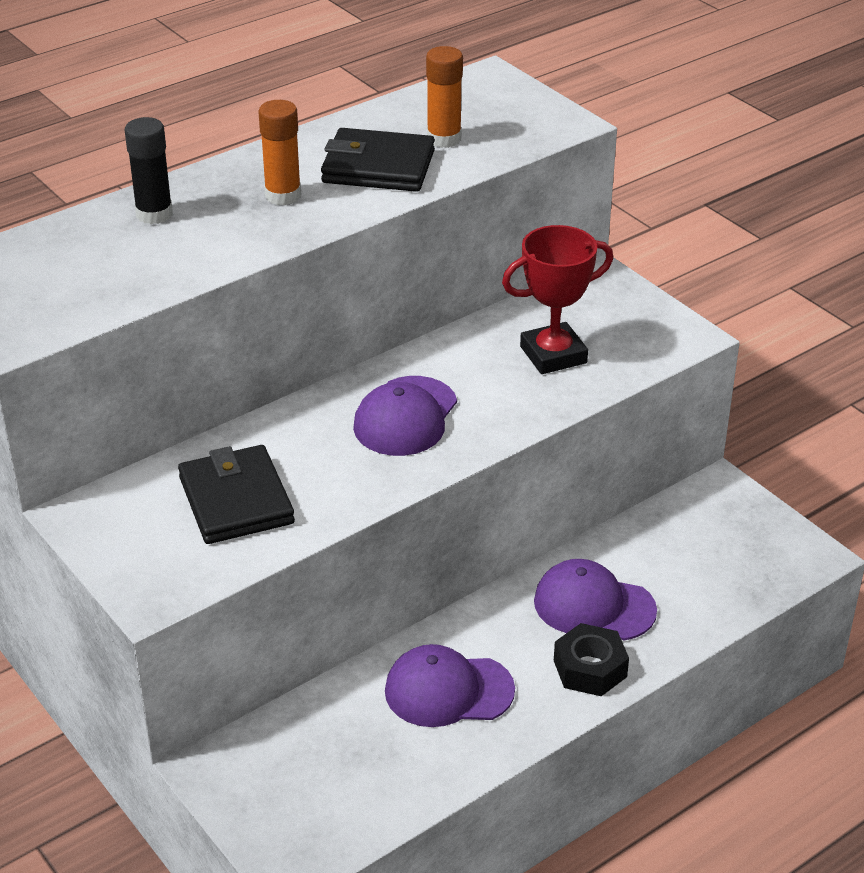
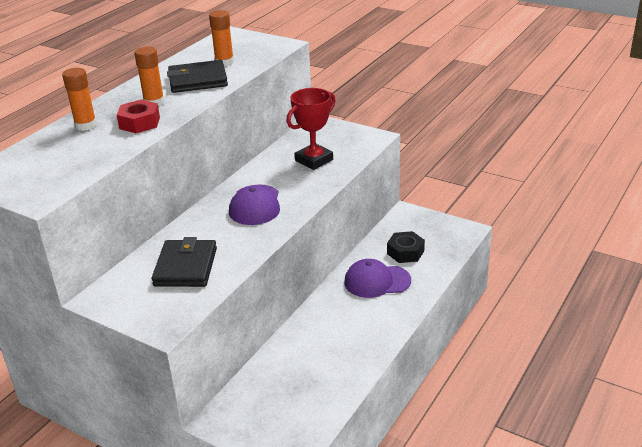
camera: 20 degrees left, 5 degrees down
(154, 214) = (86, 125): black glue stick -> orange glue stick
(236, 500) = (185, 267): black wallet -> black wallet turned 45 degrees clockwise
(238, 232) = (139, 123): none -> red nut
(448, 690) = (326, 342): purple cap -> none
(590, 668) = (392, 310): black nut -> black nut (405, 252)

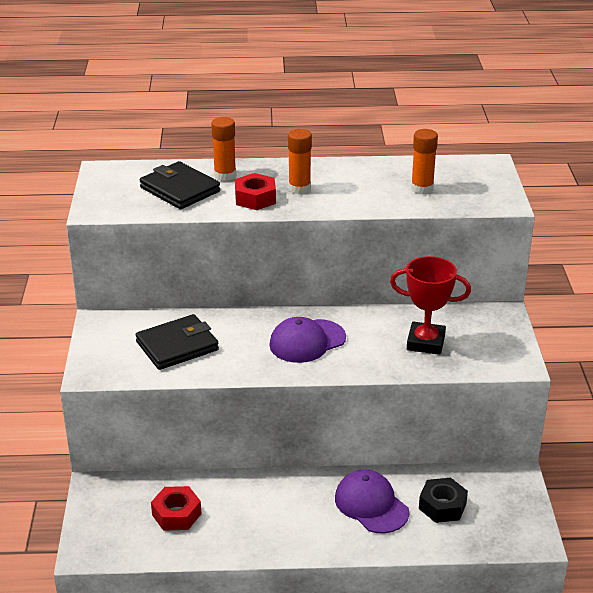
camera: 55 degrees right, 0 degrees up
(198, 80) = (367, 191): black wallet -> black wallet (180, 189)
(297, 382) = (176, 514): none -> red nut

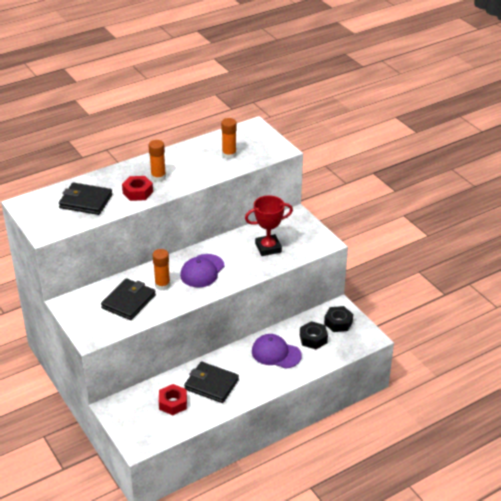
camera: 30 degrees left, 5 degrees up
(225, 175) = (105, 183): orange glue stick -> orange glue stick (162, 285)
(247, 511) = (211, 384): none -> black wallet
(498, 498) = (338, 322): none -> black nut

